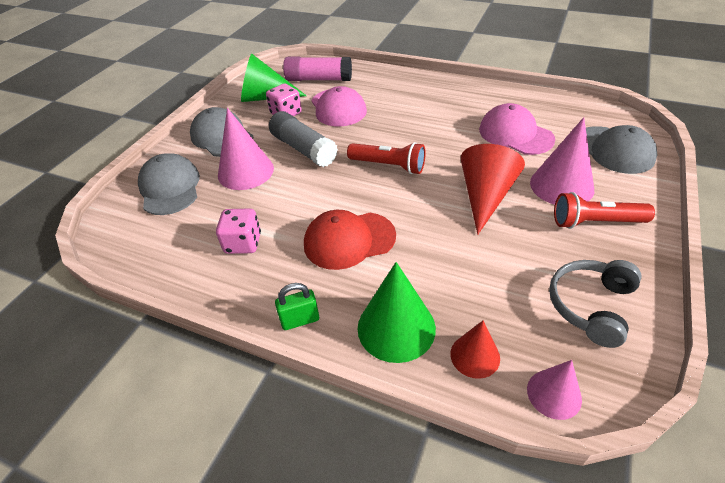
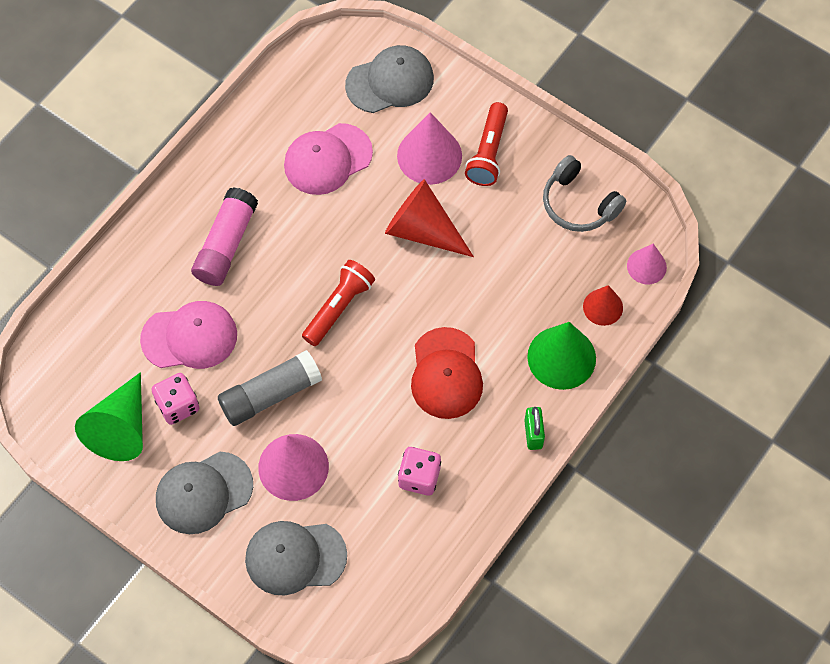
camera: 80 degrees left, 20 degrees up
(319, 79) = (99, 348): pink glue stick -> pink glue stick (226, 244)

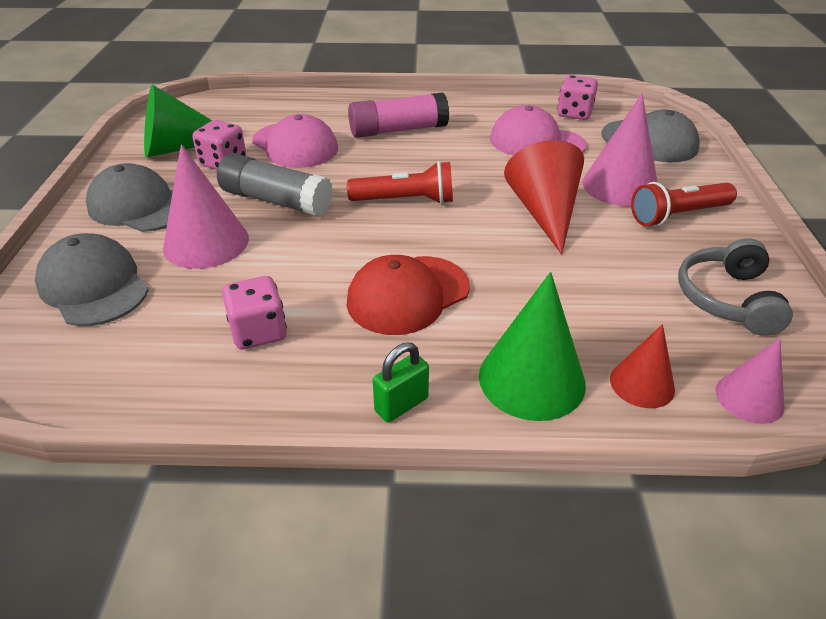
camera: 55 degrees right, 25 degrees down
(306, 94) = (574, 113): none -> pink dice

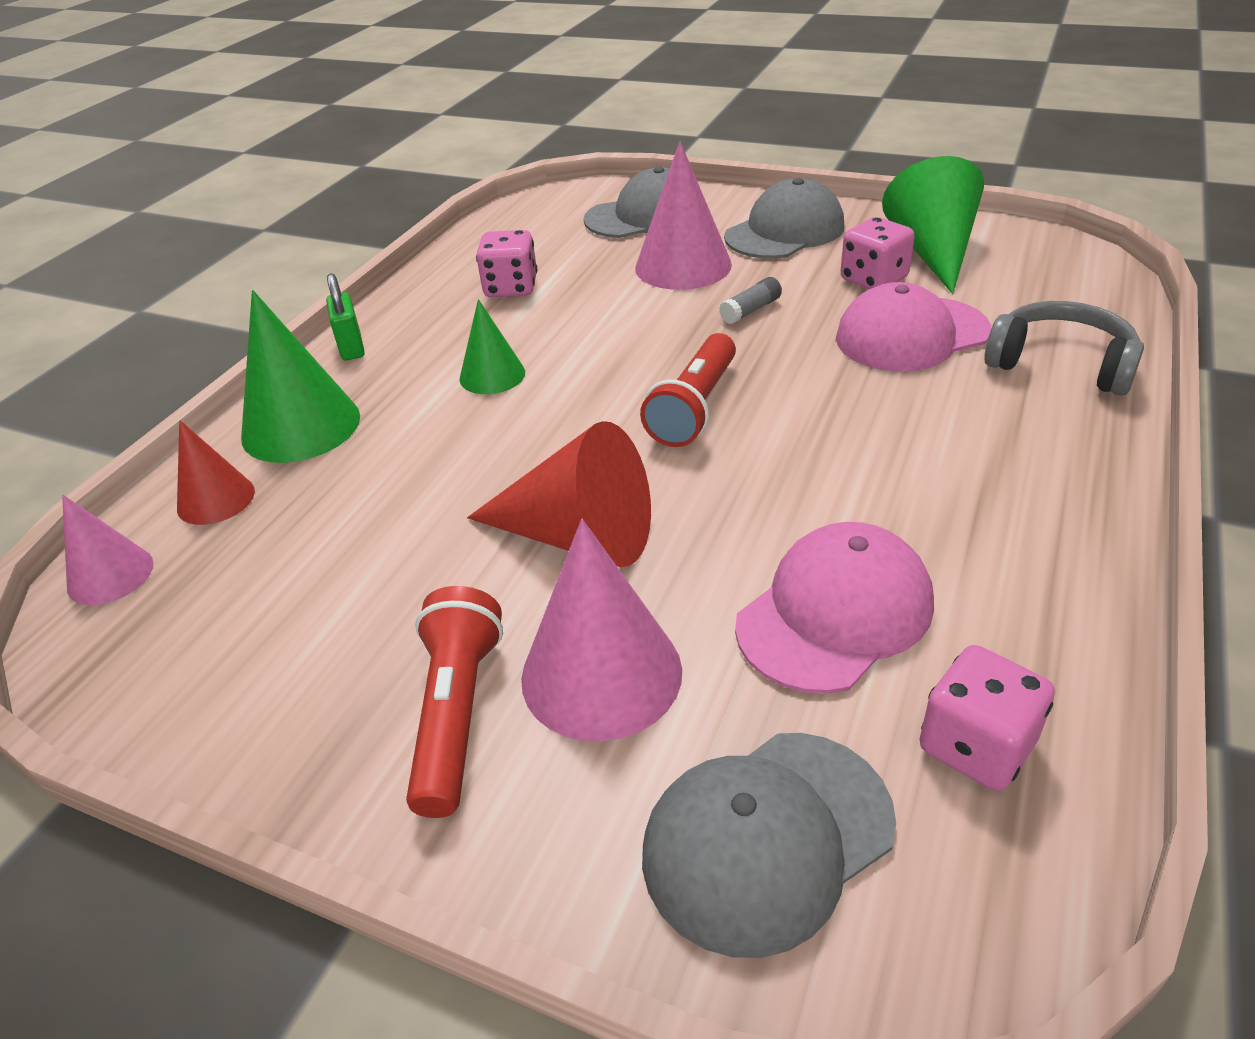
camera: 115 degrees right, 0 degrees up
(276, 201) = (750, 310): grey glue stick -> grey glue stick, size x0.45
(398, 130) = (943, 441): pink glue stick -> none
(408, 295) = (492, 375): red cap -> green cone
(727, 299) = (238, 652): grey headphones -> grey headphones (1060, 364)

